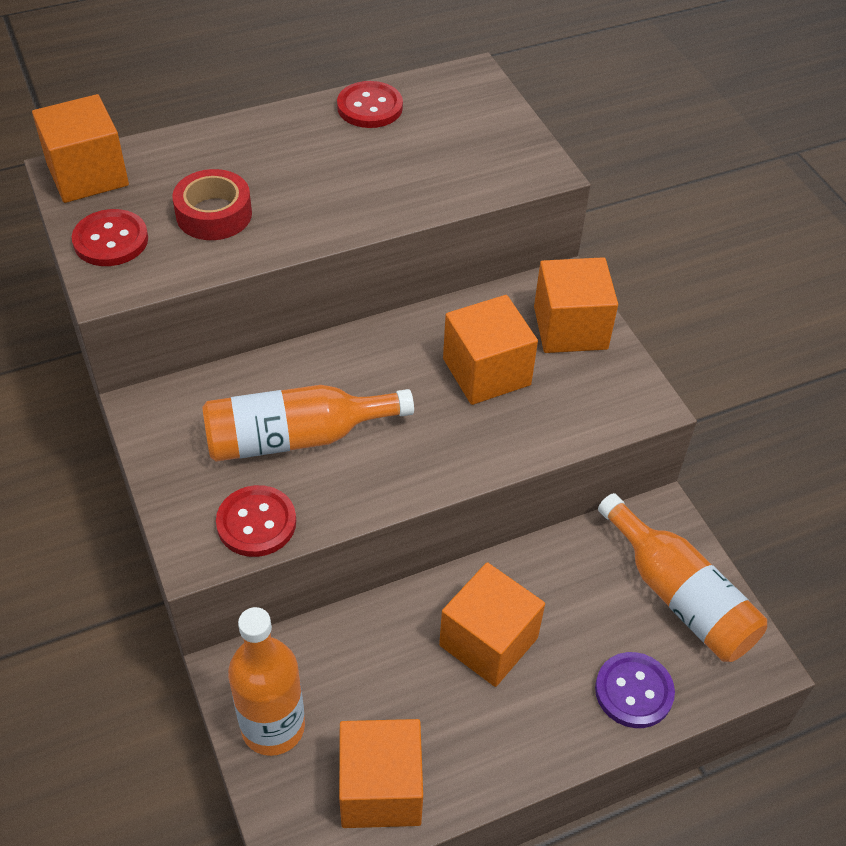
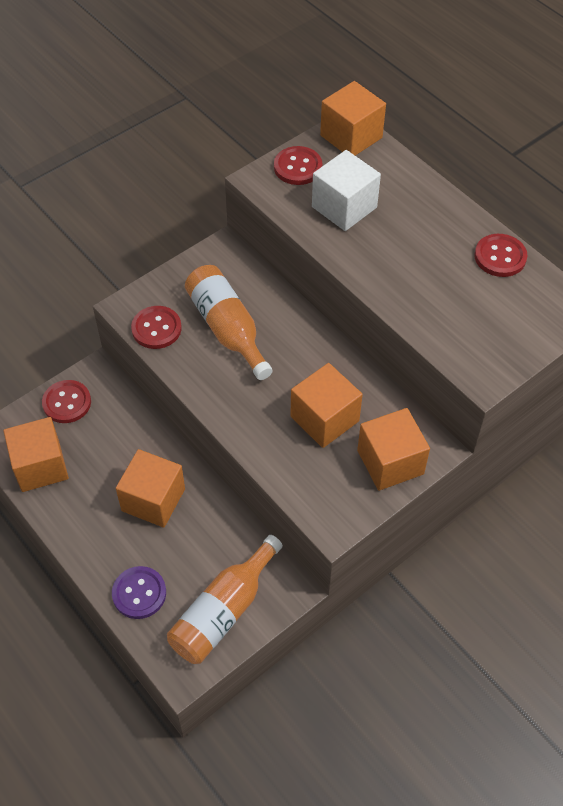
camera: 75 degrees right, 5 degrees up
(214, 214) = (344, 207): red tape -> white cube
(273, 727) = (67, 403): orange bottle -> red button

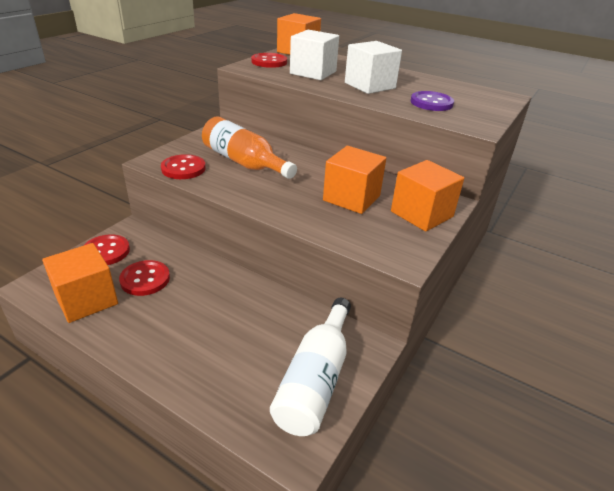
camera: 20 degrees left, 20 degrees down
(139, 593) = (220, 384): purple button -> purple button (431, 103)
(153, 500) = (209, 304): orange cube -> none
(223, 611) = (315, 379): orange bottle -> white bottle
(403, 254) = (370, 85): none -> white cube
(500, 257) = (435, 82): red button -> red button (145, 279)

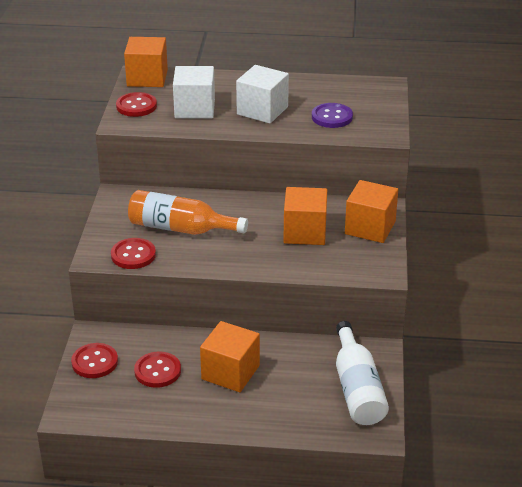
camera: 25 degrees left, 0 degrees up
(86, 299) = (127, 405): orange cube -> orange cube (230, 372)

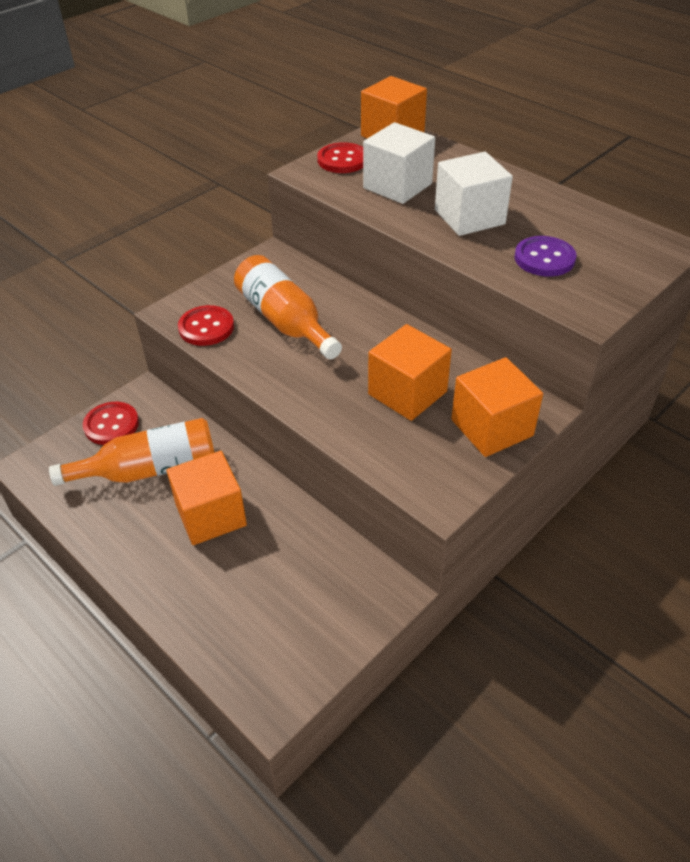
camera: 40 degrees right, 10 degrees up
(157, 371) = (150, 469): red button -> orange bottle
(357, 388) = (314, 626): white bottle -> none

